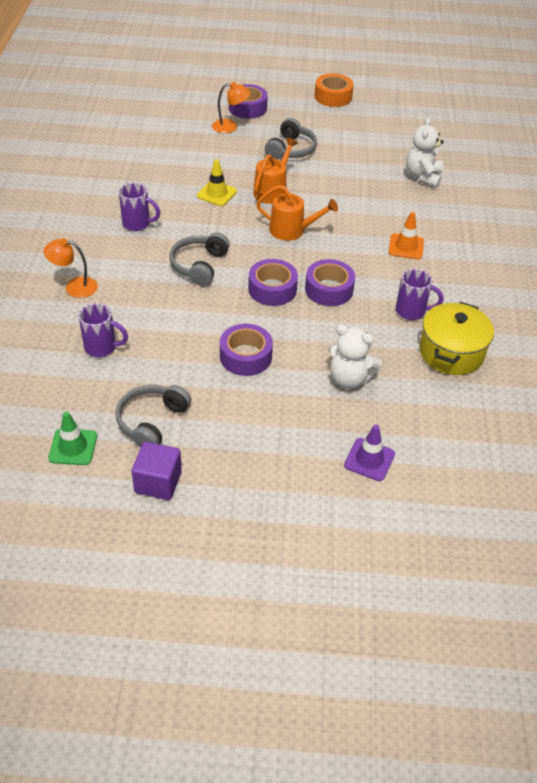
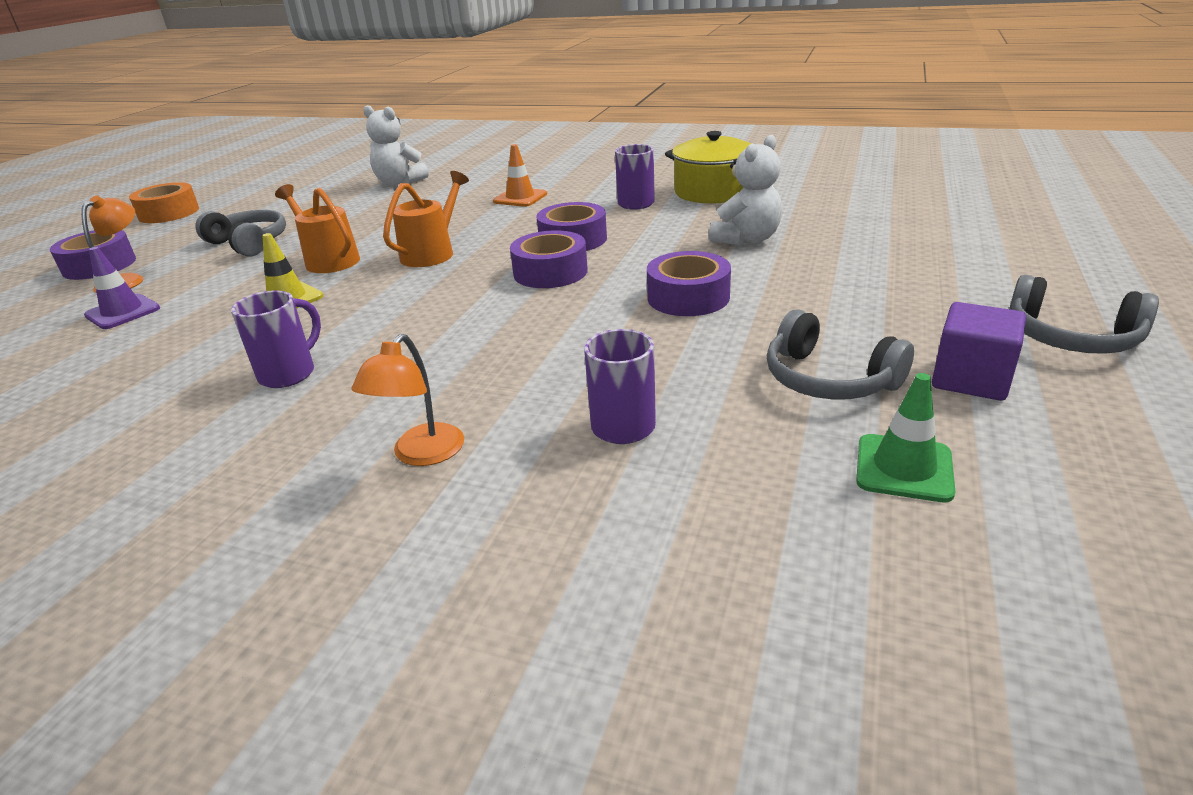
camera: 70 degrees left, 15 degrees down
(199, 265) = (456, 321): grey headphones -> grey headphones (1071, 337)
(369, 459) = (888, 238): purple traffic cone -> purple traffic cone (123, 312)

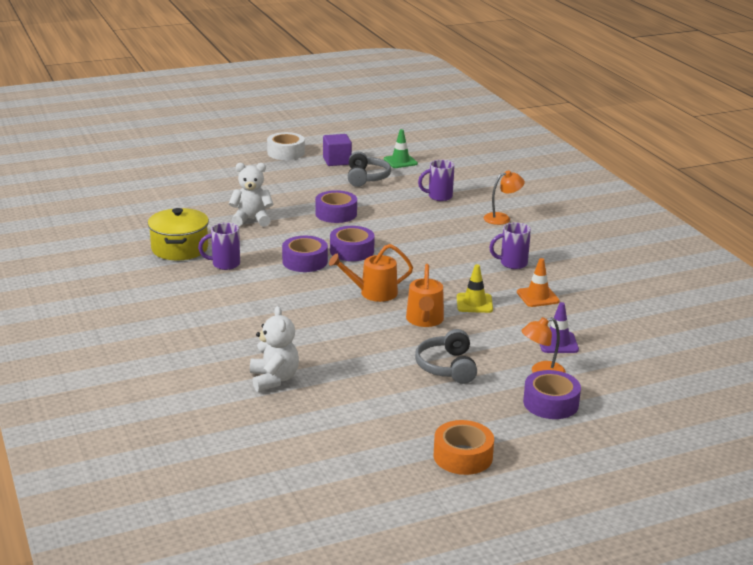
camera: 135 degrees left, 5 degrees down
(520, 198) = (255, 307): orange traffic cone -> orange traffic cone (537, 297)
(1071, 337) = (286, 153): grey headphones -> white tape

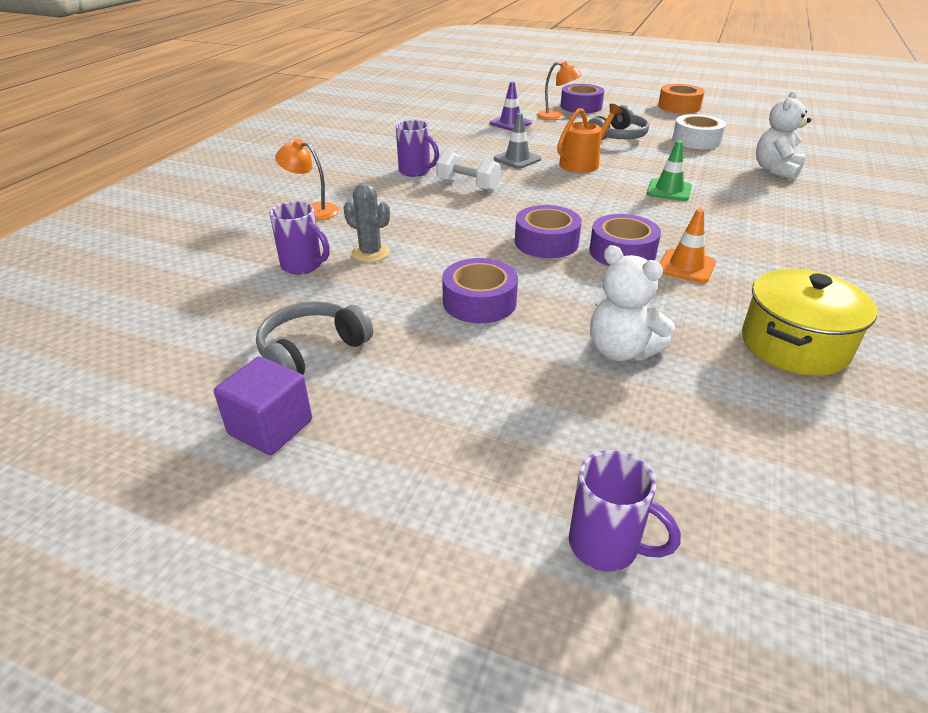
camera: 135 degrees left, 10 degrees up
(224, 264) = (737, 290): purple mug -> purple mug (606, 546)
(286, 153) = (305, 533): white tape -> white tape (696, 140)
(373, 293) = (593, 195): orange watering can -> none
(400, 161) = (189, 361): green traffic cone -> green traffic cone (669, 190)
(423, 212) = (370, 253): none -> grey cactus
(459, 267) = (468, 186): none -> white dumbbell
(474, 303) = (517, 159): yellow traffic cone -> grey traffic cone
(537, 297) = (457, 146): orange traffic cone -> orange traffic cone (686, 266)

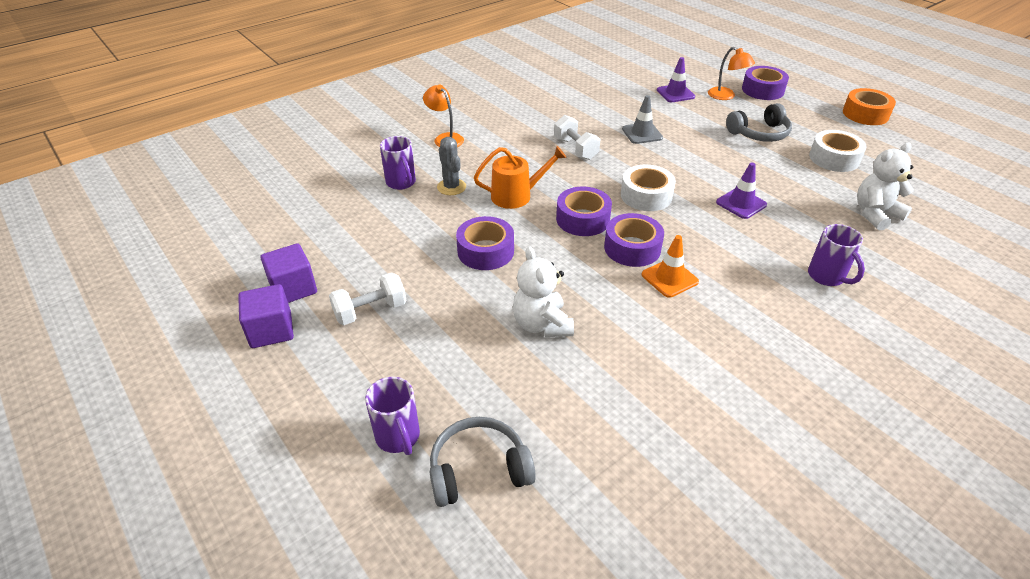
camera: 30 degrees right, 5 degrees up
(288, 493) = (271, 330): none -> purple cube
(312, 351) = (354, 248): grey headphones -> grey headphones (479, 470)
(408, 413) = (370, 311): none -> white dumbbell
(416, 171) = (549, 123): purple mug -> purple mug (827, 277)
(581, 206) = (646, 196): none -> white tape
(582, 163) = (694, 153): orange watering can -> orange watering can (516, 196)
(669, 190) = (741, 203): green traffic cone -> purple traffic cone
(794, 345) = (676, 373): yellow pot -> none

